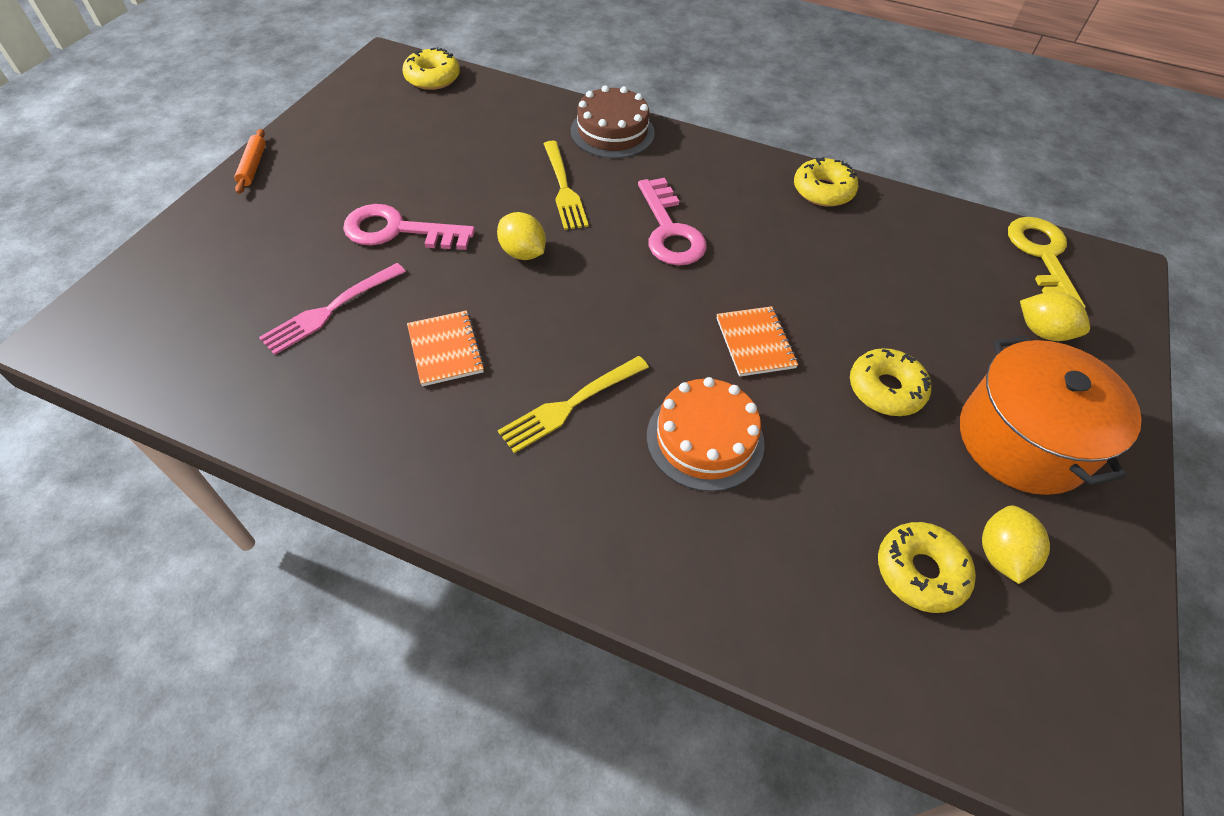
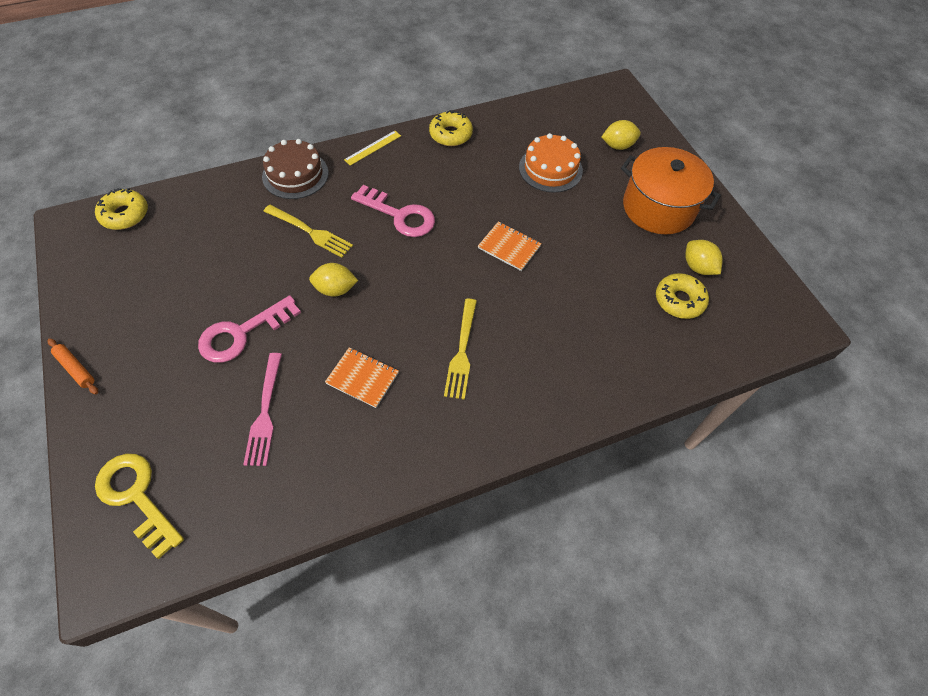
camera: 45 degrees left, 5 degrees up
(705, 439) = (540, 315): orange cake -> orange cake (550, 169)
(719, 153) = (373, 148): none -> yellow ruler
(885, 389) = (586, 226): yellow donut -> none
(1042, 257) = (582, 104): yellow key -> yellow key (137, 497)

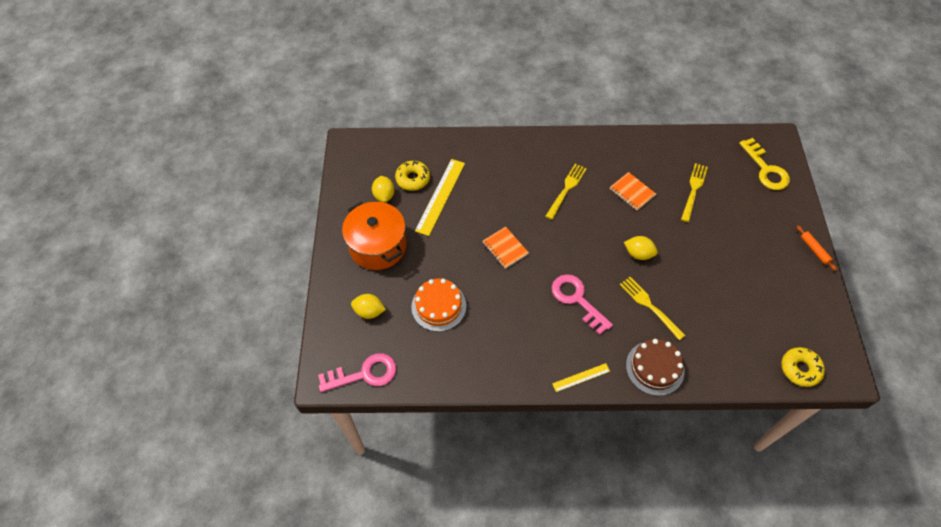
camera: 155 degrees left, 0 degrees up
(242, 333) = (705, 242): pink key -> pink key (364, 374)
(265, 412) = (693, 190): pink fork -> yellow fork
(450, 134) = (506, 370): yellow donut -> none
(627, 288) = (440, 196): none -> yellow ruler

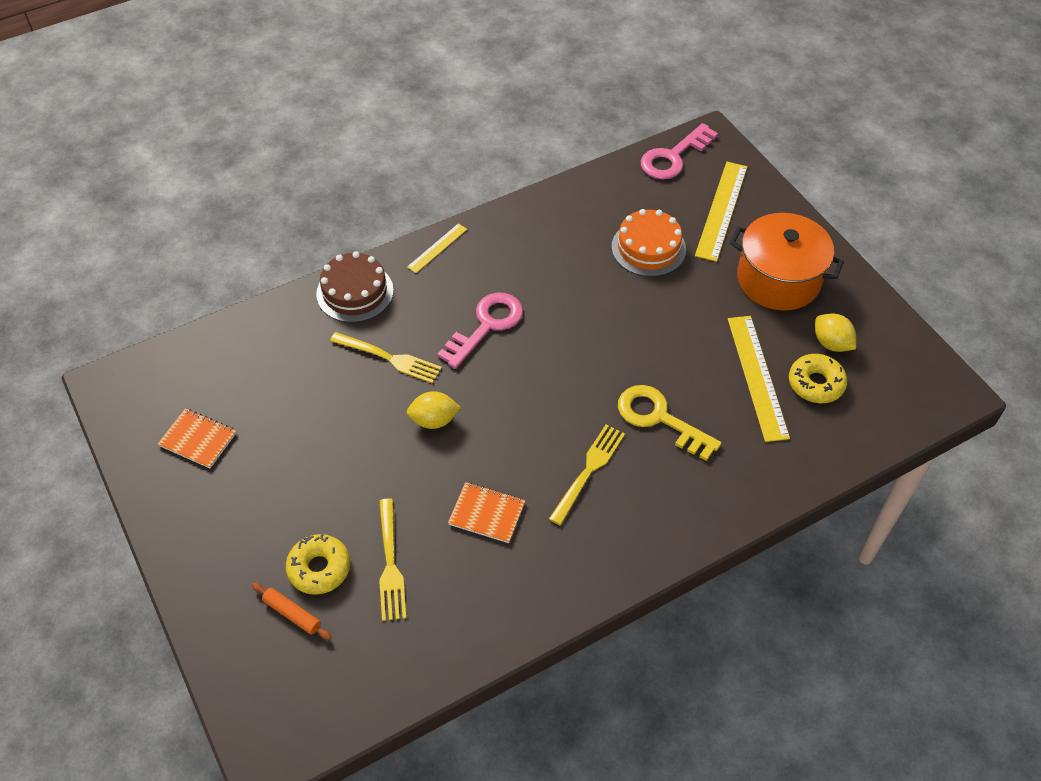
camera: 150 degrees right, 5 degrees down
(369, 311) = (721, 210): yellow lemon -> yellow ruler
(505, 248) = (618, 347): orange notebook -> orange notebook (198, 439)
(566, 189) = (588, 471): yellow fork -> yellow fork turned 150 degrees counterclockwise
(577, 300) = (486, 326): pink key -> pink key turned 75 degrees counterclockwise
(765, 169) = (278, 667): yellow key -> yellow key (660, 419)
(800, 369) = (170, 365): yellow donut -> yellow donut (319, 568)
(814, 250) = (169, 545): orange rolling pin -> orange rolling pin (292, 614)

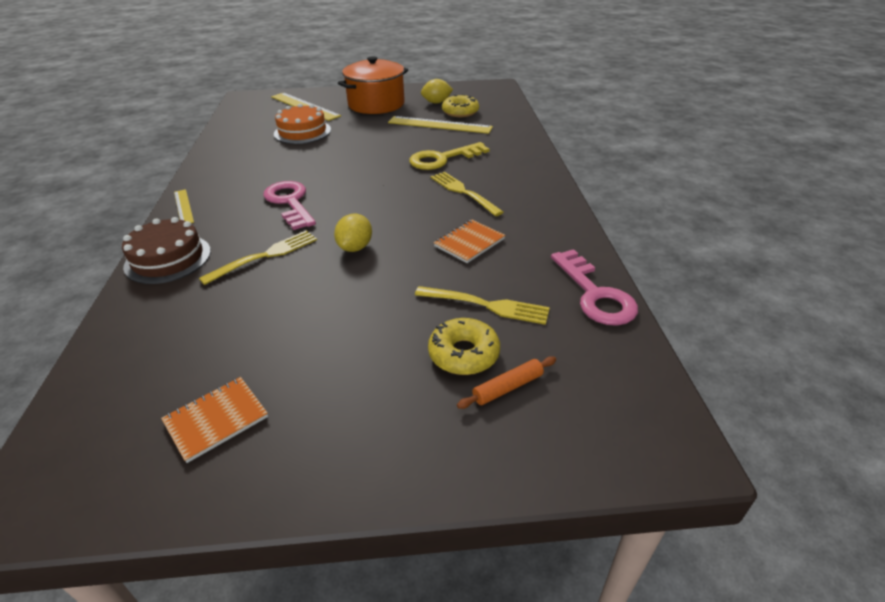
camera: 65 degrees left, 15 degrees down
(673, 157) = (242, 109): pink key -> pink key (594, 294)

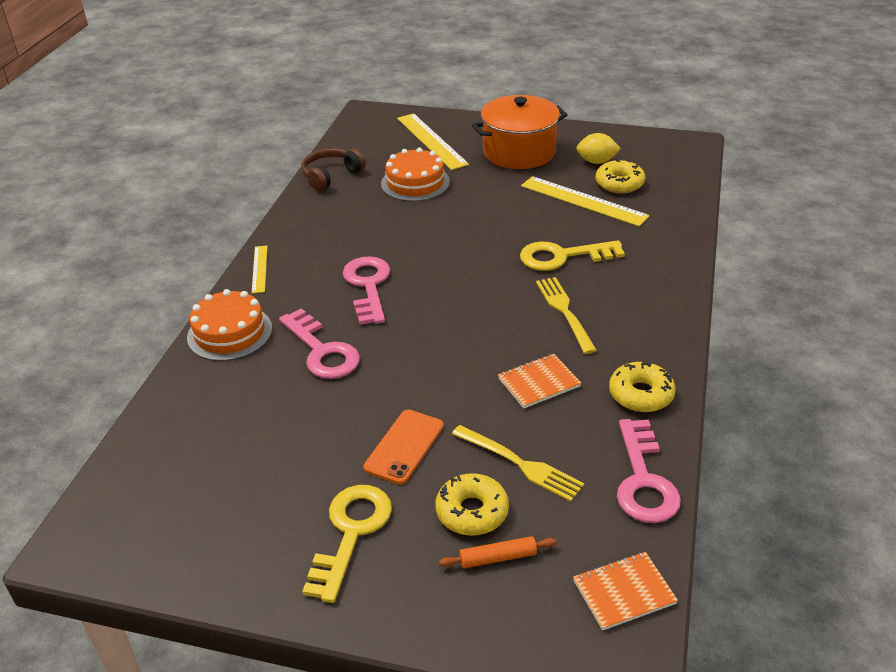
camera: 20 degrees right, 0 degrees up
(168, 258) = (229, 333): brown cake -> orange cake
(216, 420) = (230, 516): orange notebook -> orange notebook (624, 592)
(228, 137) = (331, 176): none -> brown headphones
(265, 256) = (322, 351): yellow fork -> pink key
(354, 403) = (351, 533): none -> yellow key
(355, 247) = (415, 361): yellow lemon -> none
(375, 315) = (404, 446): none -> orange phone
(554, 235) = (641, 394): none -> yellow donut

